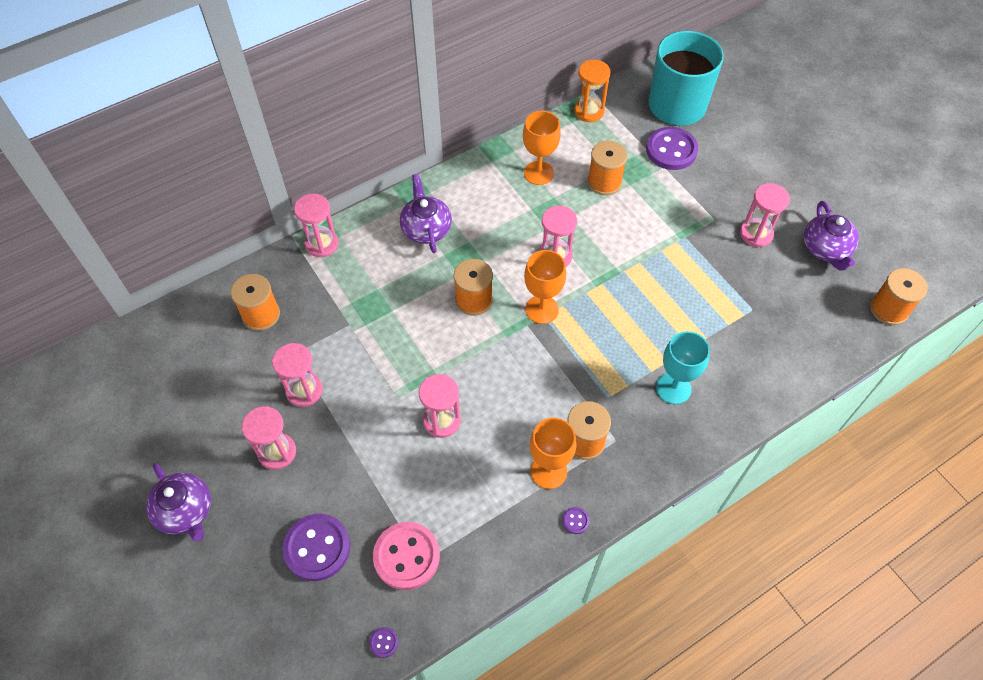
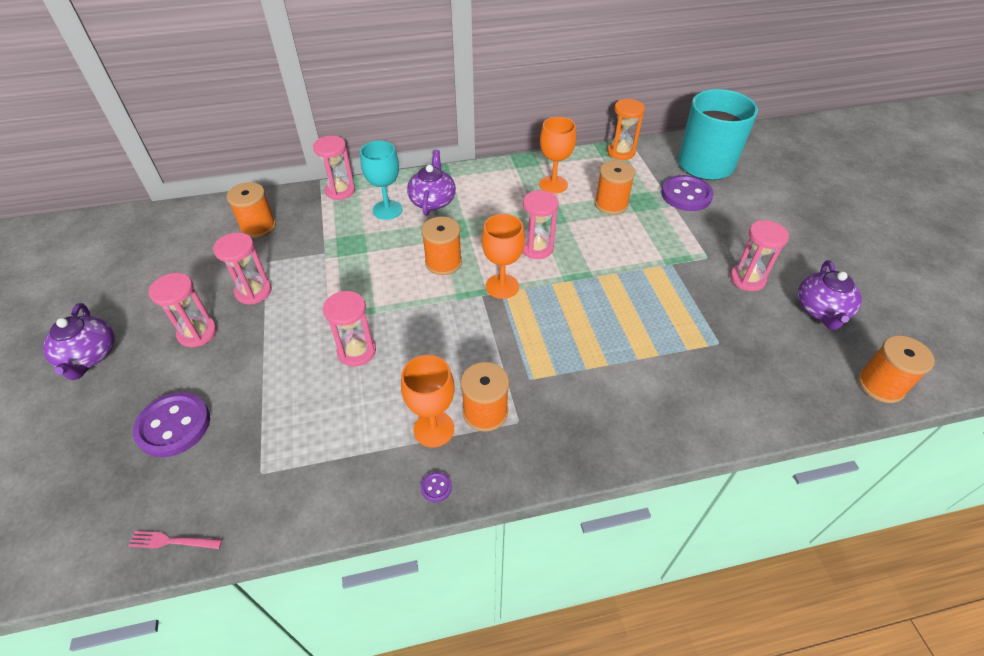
camera: 20 degrees right, 10 degrees down
(384, 642) = (172, 541): purple button -> pink fork
(406, 556) = (248, 463): pink button -> none
(673, 388) = (602, 391): turquoise goblet -> turquoise goblet (387, 210)

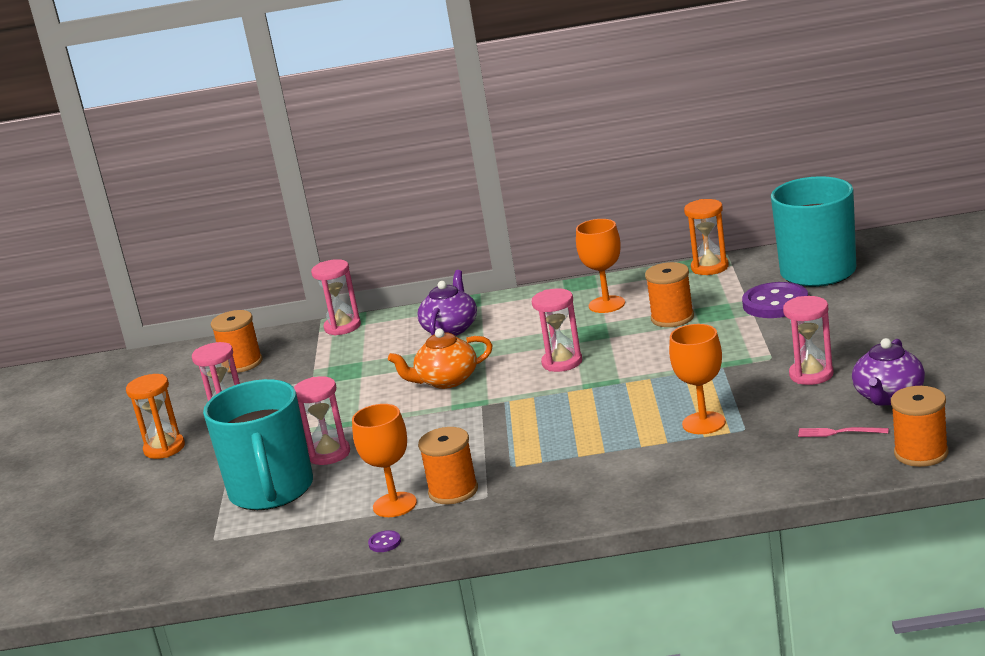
camera: 15 degrees right, 25 degrees down
(89, 356) = (55, 470): purple teapot -> none
(172, 541) = (125, 582): pink fork -> pink fork (839, 432)
(174, 426) = (133, 512): purple button -> none
(197, 333) = (164, 448): pink hourglass -> orange hourglass
(309, 401) = (271, 491): none -> turquoise mug
(387, 210) = (394, 340): turquoise goblet -> none
(443, 262) = (446, 381): orange spool -> orange teapot
(502, 286) = (508, 396): orange goblet -> orange goblet (703, 423)

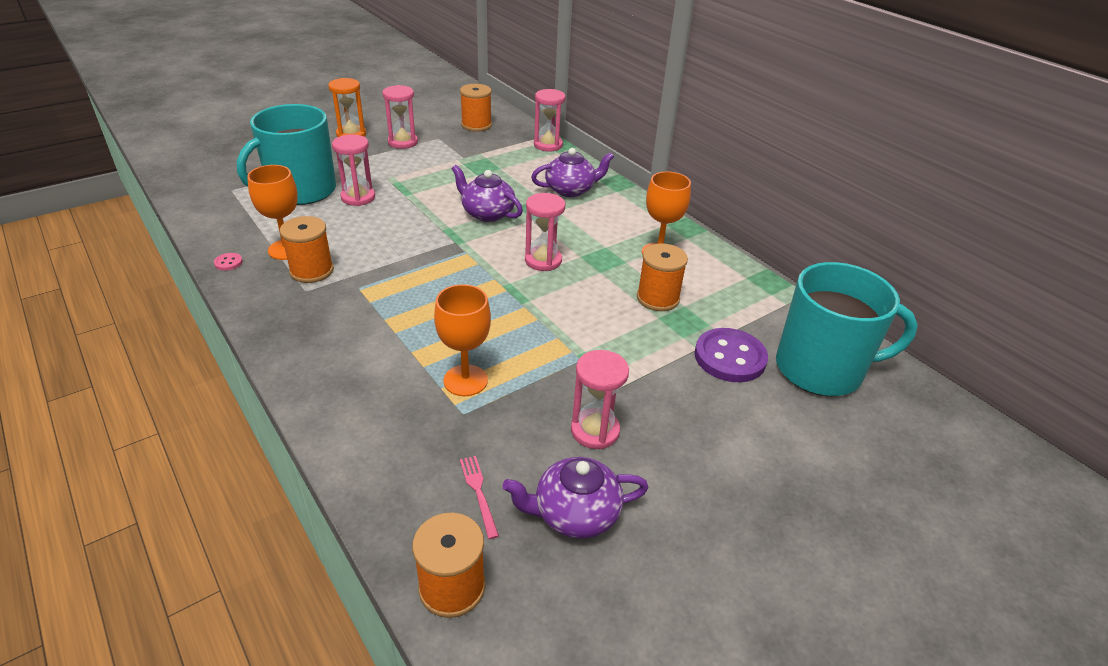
camera: 50 degrees right, 15 degrees up
(385, 543) = (228, 263): purple button -> pink button
(446, 381) = (487, 213): orange teapot -> purple teapot
(710, 267) = (771, 291): orange hourglass -> none

